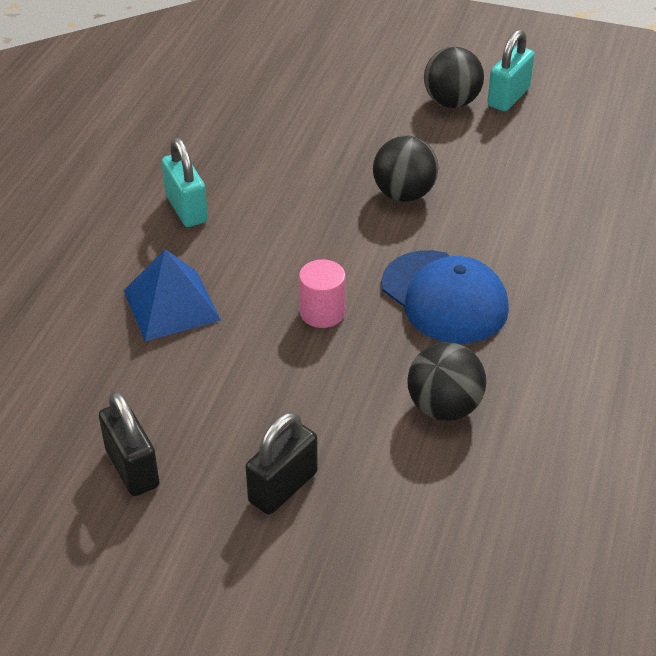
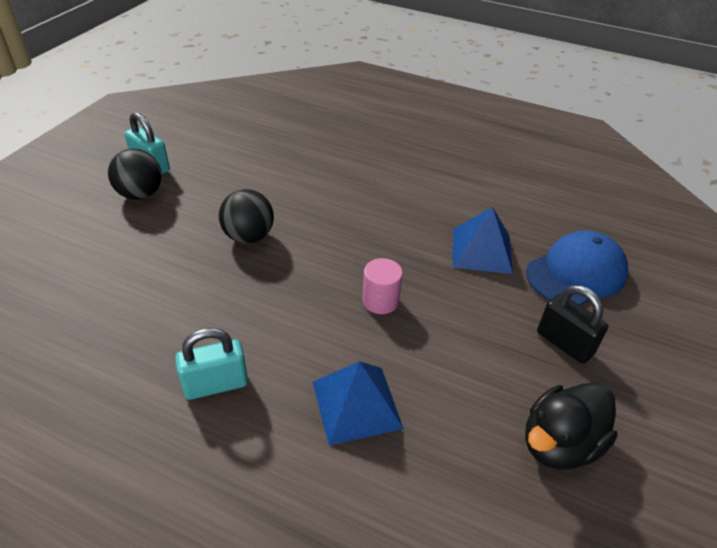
camera: 85 degrees left, 0 degrees up
(132, 468) = (559, 444): black padlock -> black duck
(444, 297) = (373, 234): blue cap -> blue cap (576, 273)
(444, 407) = (481, 250): black ball -> blue pyramid

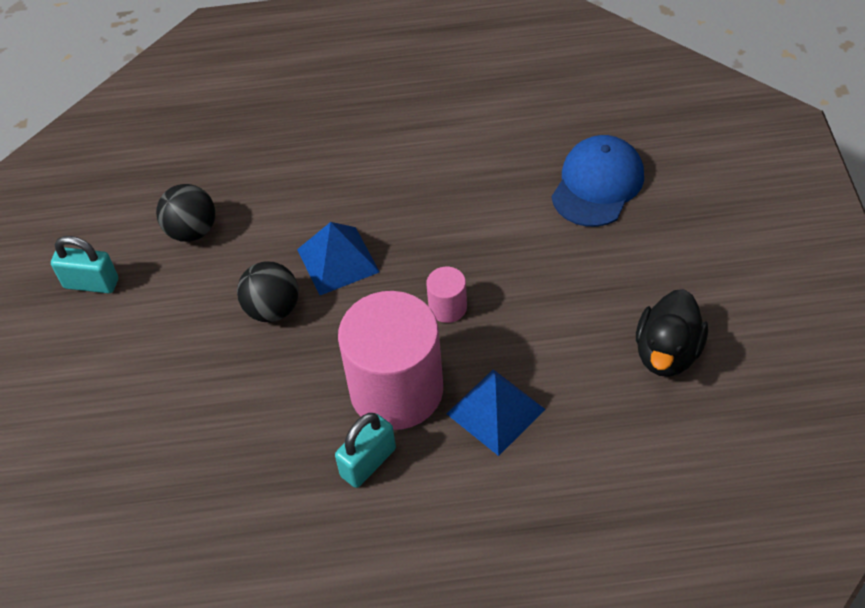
camera: 25 degrees left, 10 degrees up
(140, 194) = (115, 322): black ball -> black ball (192, 231)
(288, 340) = (396, 390): none -> pink cylinder
(481, 250) = (502, 204): blue pyramid -> blue pyramid (338, 260)
(564, 343) = (625, 262): black padlock -> none

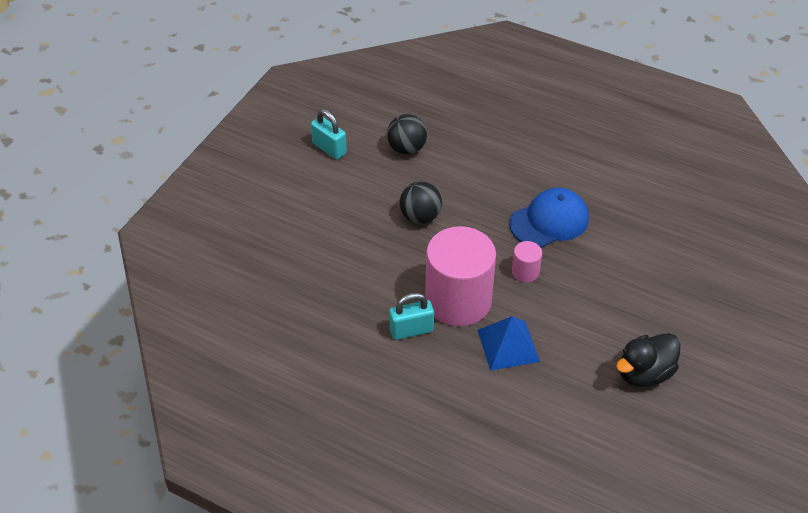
camera: 30 degrees right, 5 degrees down
(338, 260) = (479, 210): blue pyramid -> none
(597, 184) = (681, 251): blue cap -> blue cap (549, 221)

